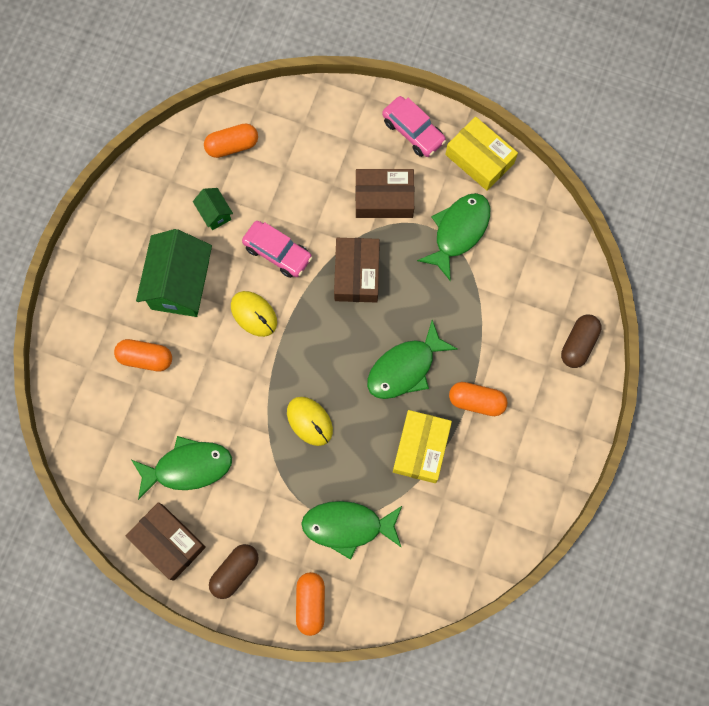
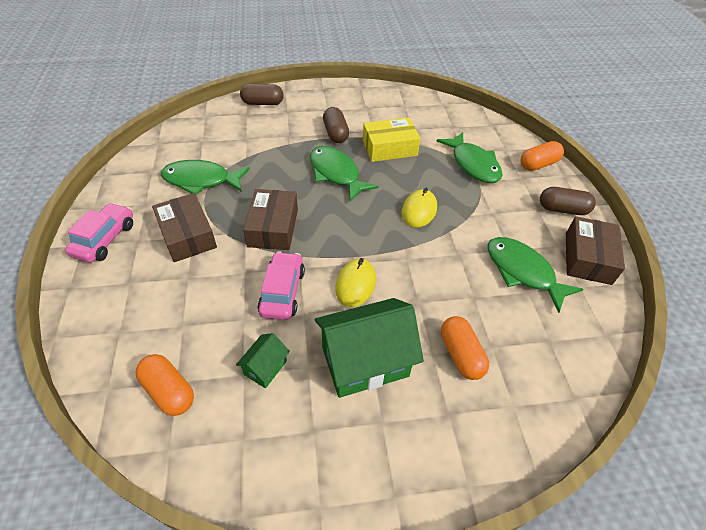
camera: 120 degrees left, 25 degrees down
(356, 274) = (273, 227): brown box -> brown box turned 60 degrees counterclockwise
(405, 368) = (336, 173): green fish -> green fish turned 150 degrees counterclockwise
(476, 401) = (335, 133): orange capsule -> brown capsule
(479, 159) = (123, 189): yellow box -> none

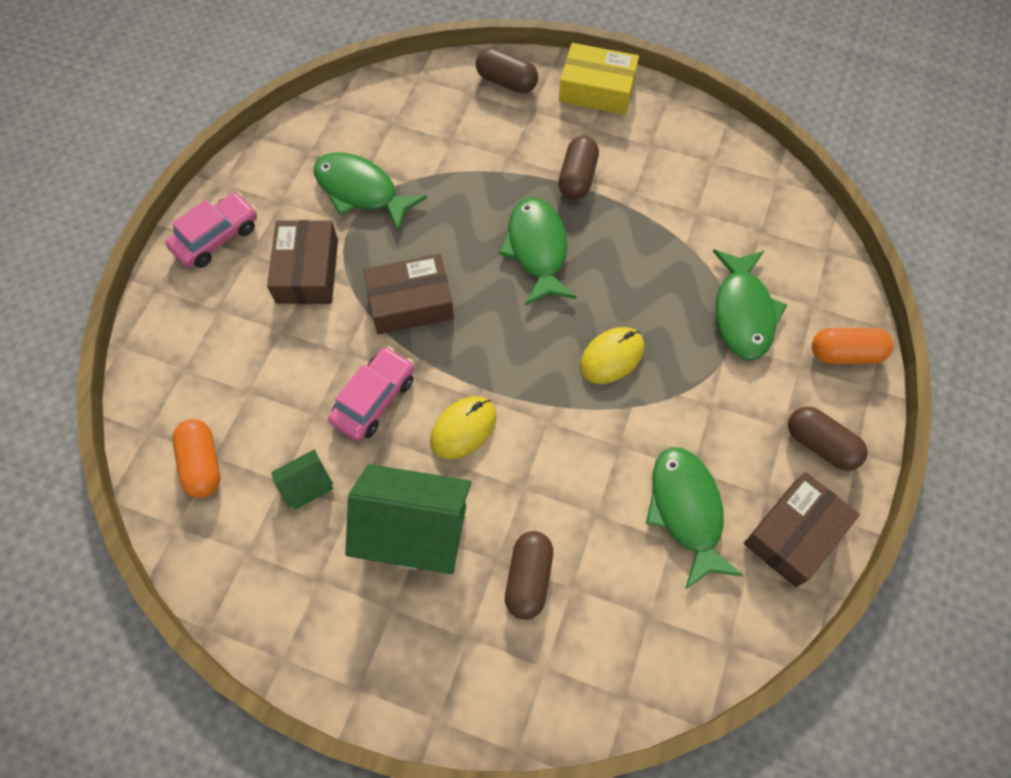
camera: 30 degrees right, 15 degrees up
(273, 227) = (411, 303): brown box -> brown box turned 45 degrees clockwise
(389, 148) = (638, 234): yellow box -> yellow box (597, 90)
(460, 354) = (528, 578): orange capsule -> brown capsule

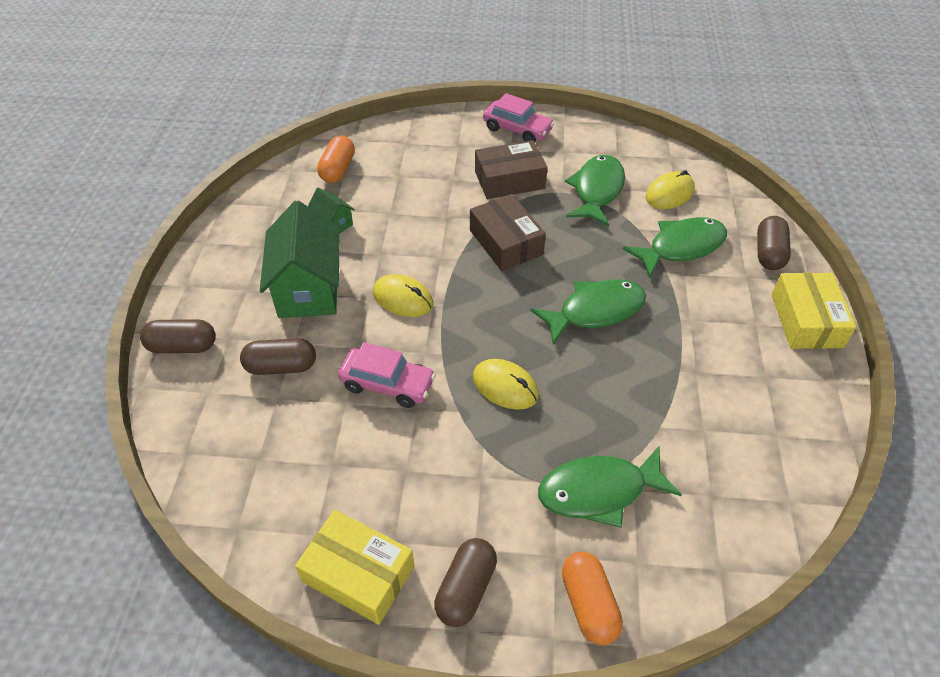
camera: 75 degrees right, 15 degrees down
(202, 464) = (338, 170): orange capsule -> orange capsule turned 45 degrees counterclockwise
(374, 399) = (413, 241): pink car -> pink car (387, 384)
(392, 128) = (669, 193): none -> yellow mouse
(577, 178) = (690, 325): brown capsule -> brown capsule (183, 346)
(686, 511) = (363, 472): green fish -> green fish (681, 247)
(794, 534) = (358, 574): brown box -> yellow box

